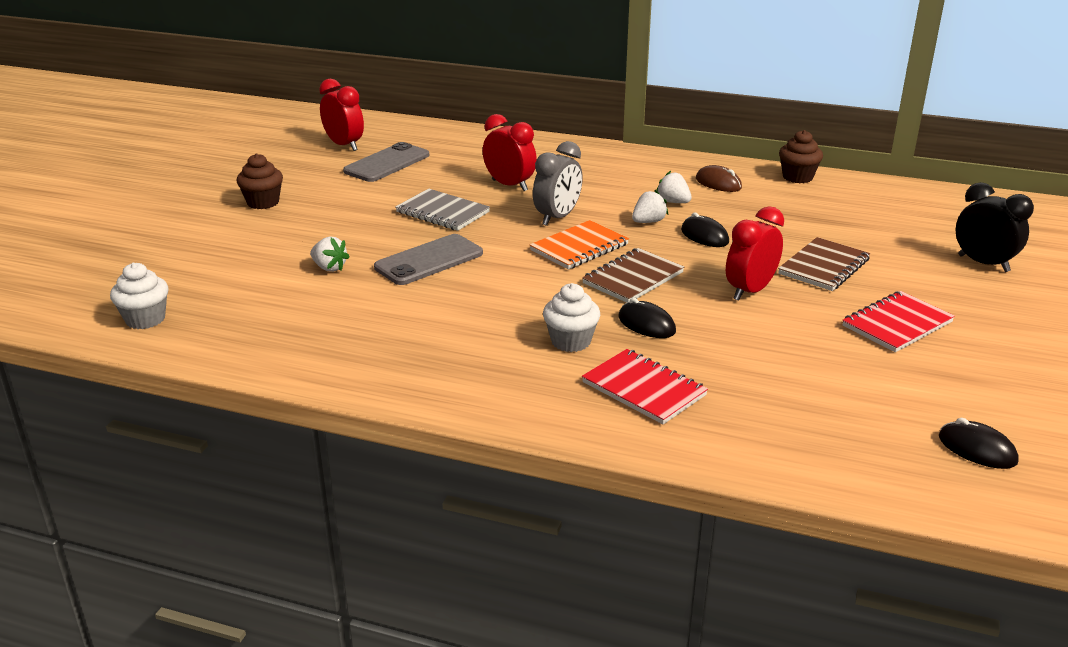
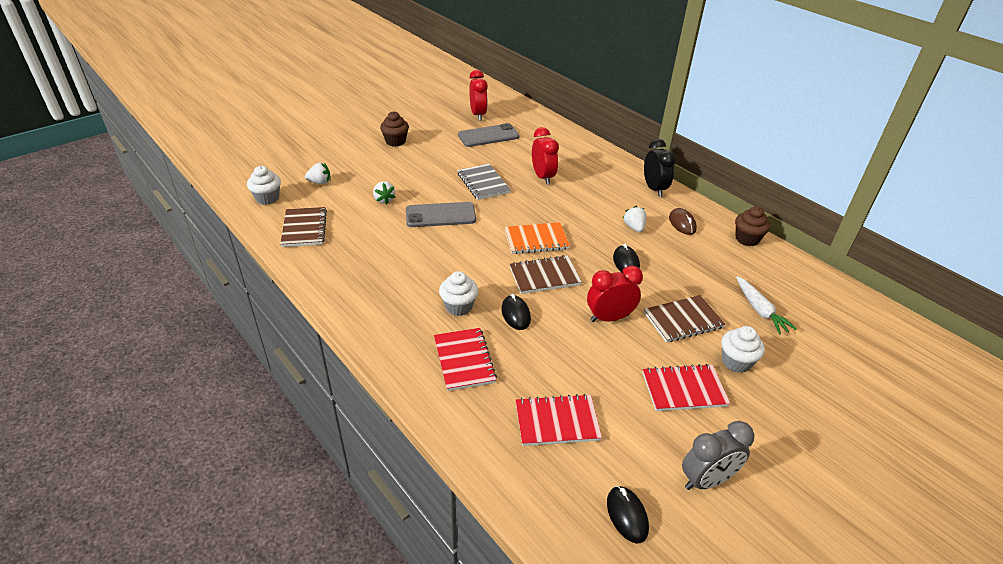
camera: 30 degrees right, 10 degrees up
(251, 334) = (304, 228): none -> brown notebook
(557, 217) = (546, 212): grey clock -> grey clock (706, 480)
(648, 222) = (600, 237): white strawberry -> white strawberry (320, 182)
(813, 402) = (557, 422): none -> red notebook
(882, 233) = (760, 310): none -> white carrot
(914, 283) = (736, 362): none -> white cupcake
(983, 263) = (812, 369): black clock -> black clock (654, 189)

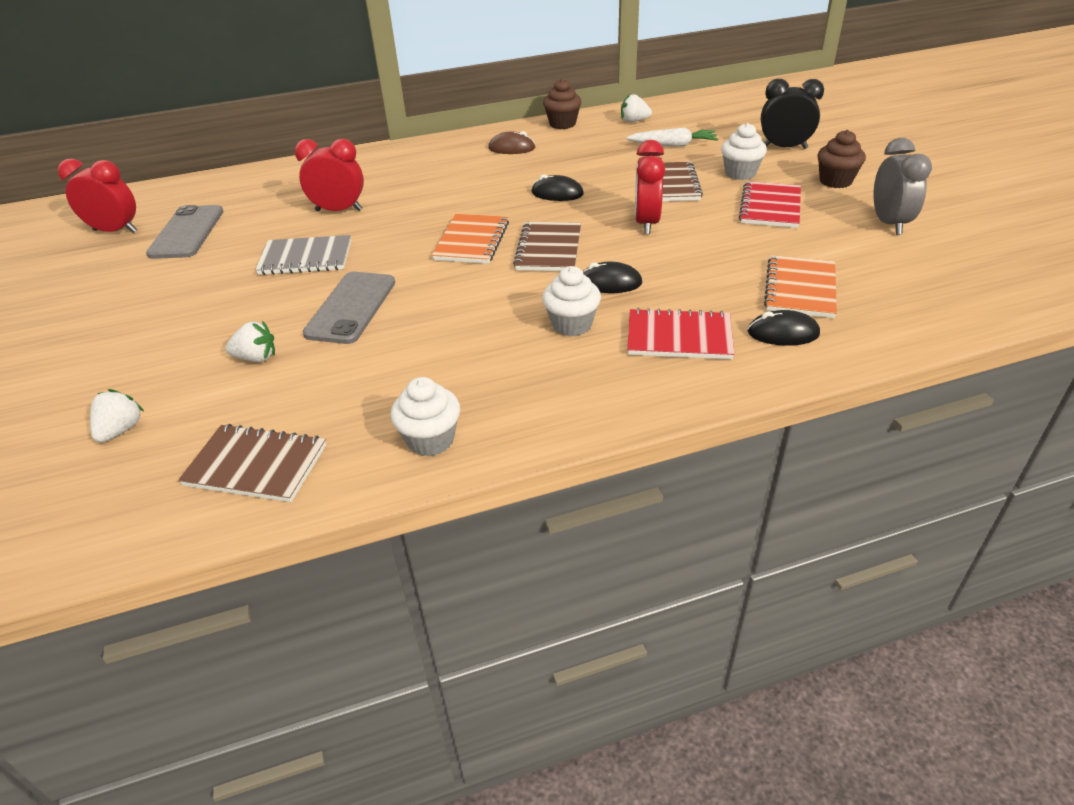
camera: 65 degrees left, 0 degrees up
(267, 198) = (100, 513): white cupcake -> white cupcake (430, 440)
(395, 141) = (90, 322): brown cupcake -> brown cupcake (835, 181)
(557, 422) = (800, 289): red notebook -> orange notebook
(627, 515) = (931, 274): black mouse -> black mouse (783, 333)
(634, 227) = (497, 175): white strawberry -> white strawberry (634, 121)
(654, 189) = (435, 148): black clock -> black clock (784, 148)

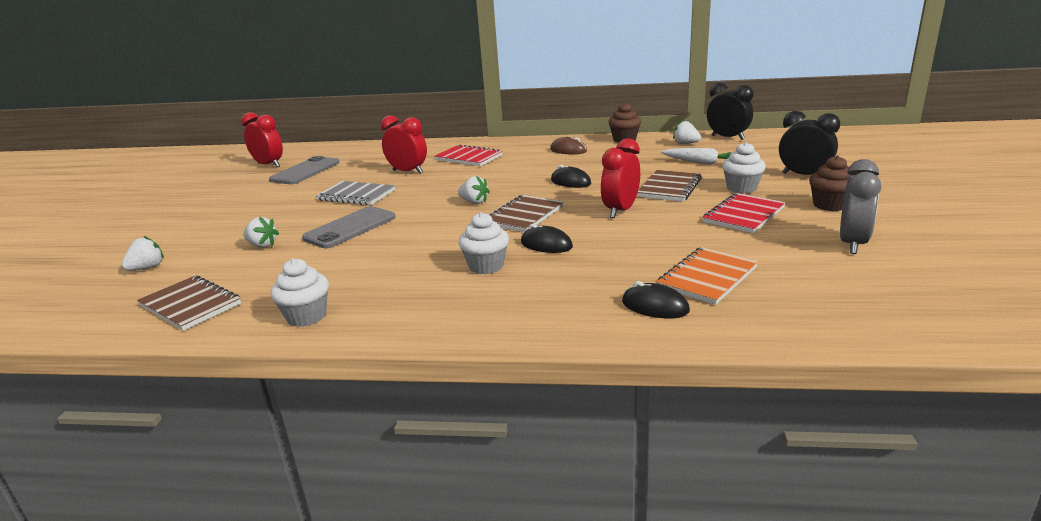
camera: 25 degrees right, 15 degrees down
(472, 241) = (474, 202): orange notebook -> white strawberry
(670, 107) = (727, 138): none -> black clock
(679, 337) = (560, 291): red notebook -> red notebook (468, 158)

